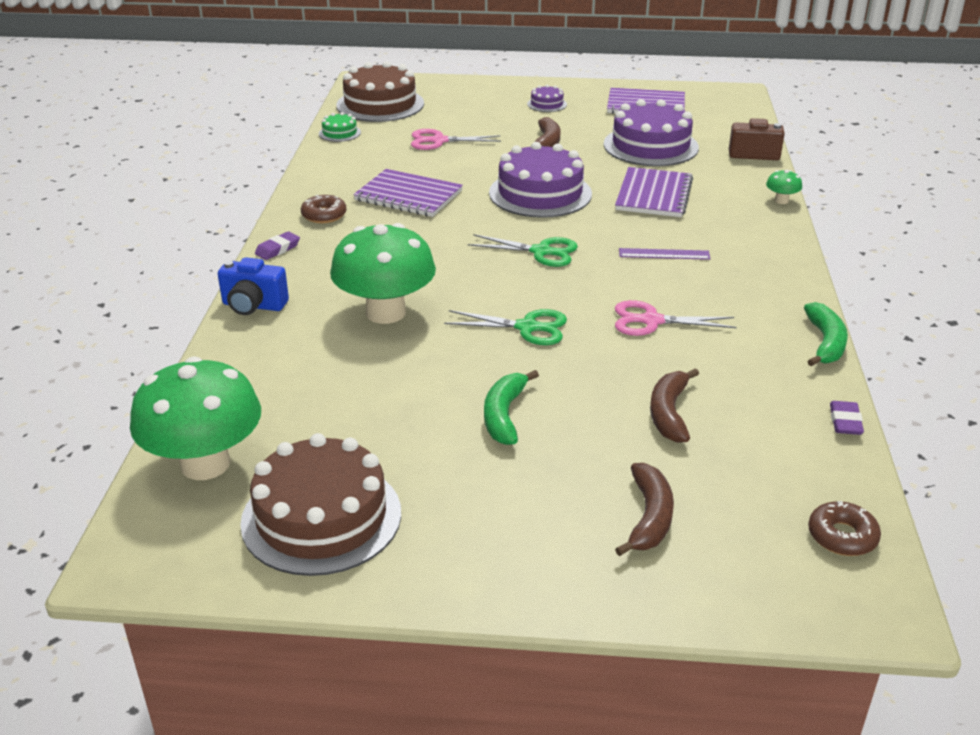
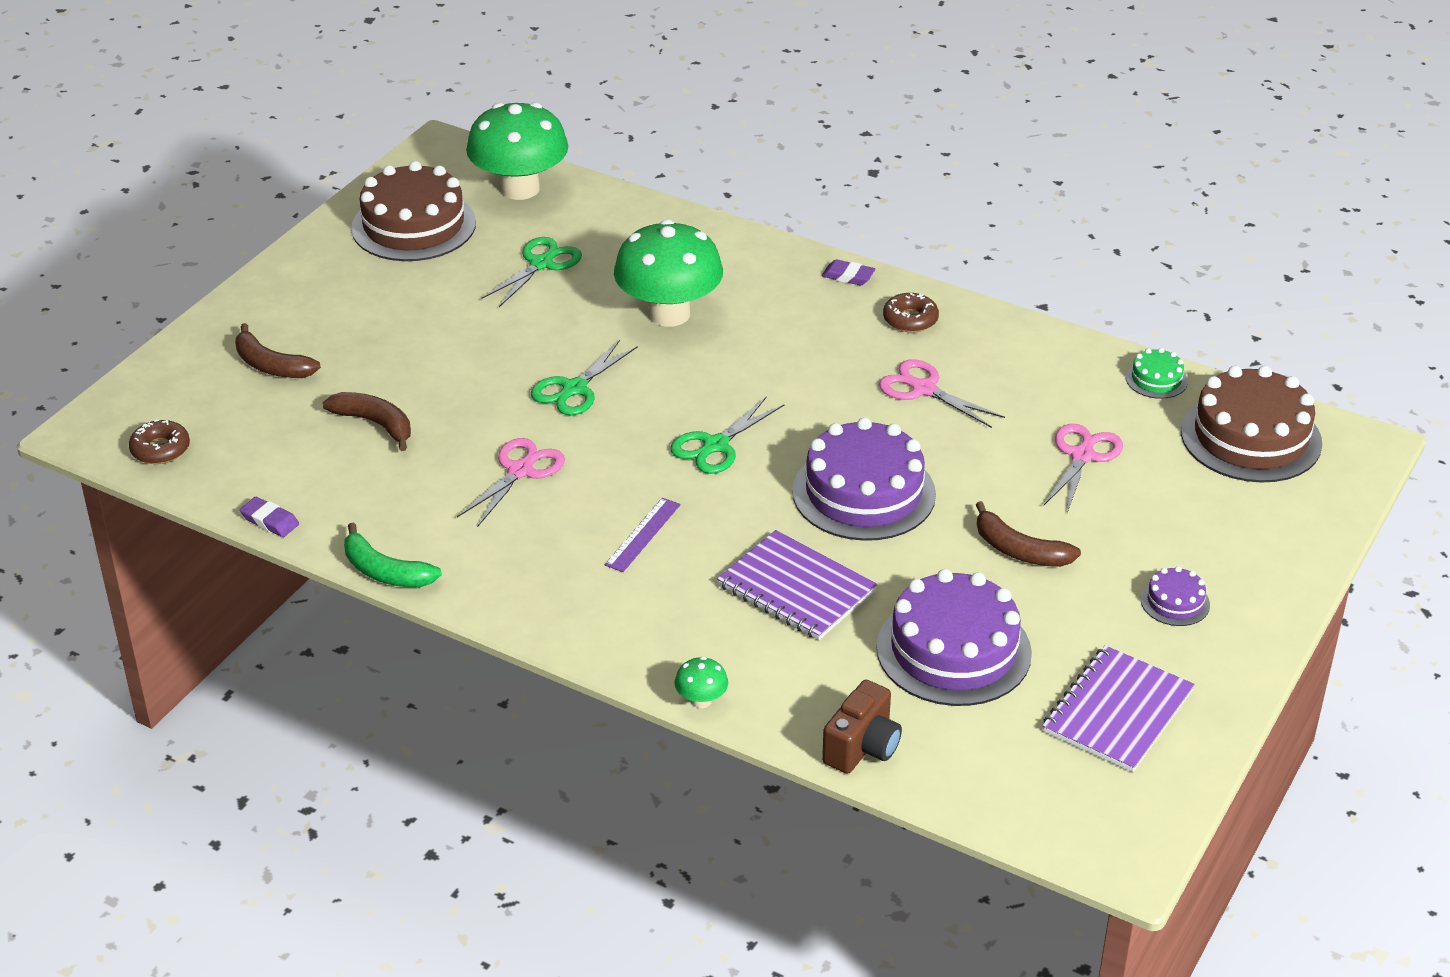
camera: 115 degrees right, 5 degrees up
(253, 306) = (740, 244): blue camera -> none
(277, 249) = (848, 276): purple eraser -> purple eraser turned 45 degrees counterclockwise
(348, 403) = (541, 264): none -> green scissors
(408, 195) = (924, 389): purple notebook -> pink scissors
(504, 415) = (453, 336): green banana -> none

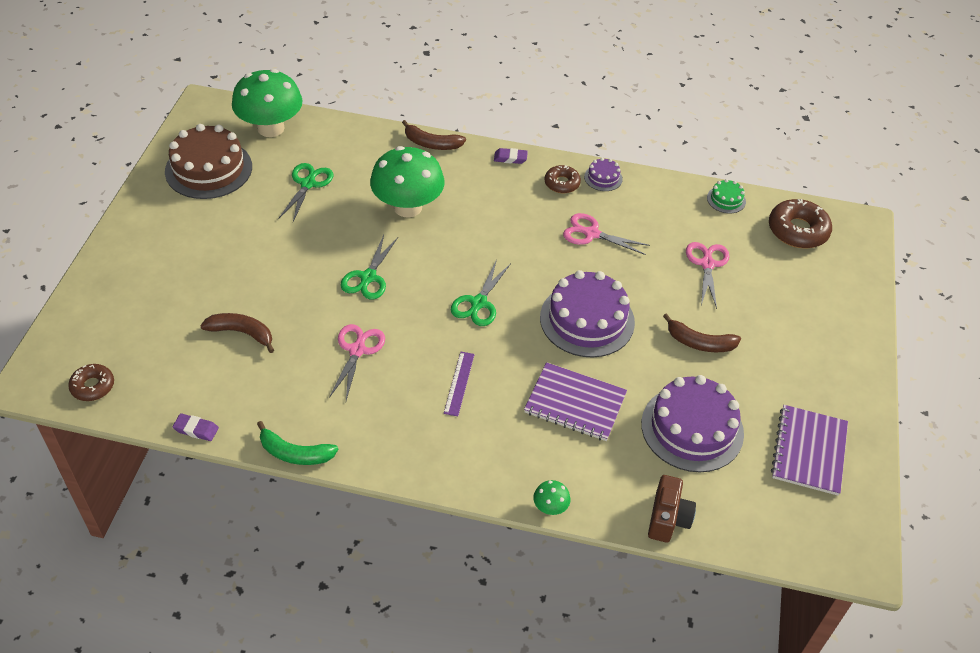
camera: 20 degrees left, 10 degrees up
(271, 365) = (149, 300): brown banana -> brown banana (432, 143)
(1175, 602) = (806, 360): purple cake -> purple cake (603, 178)
(1251, 437) = (797, 230): brown cake -> brown donut

